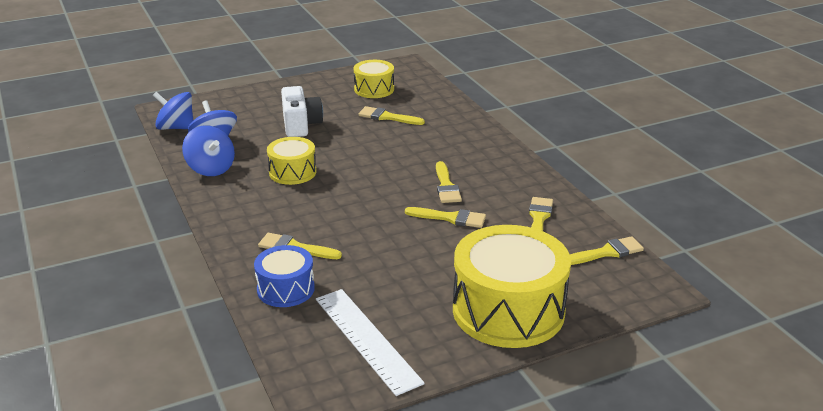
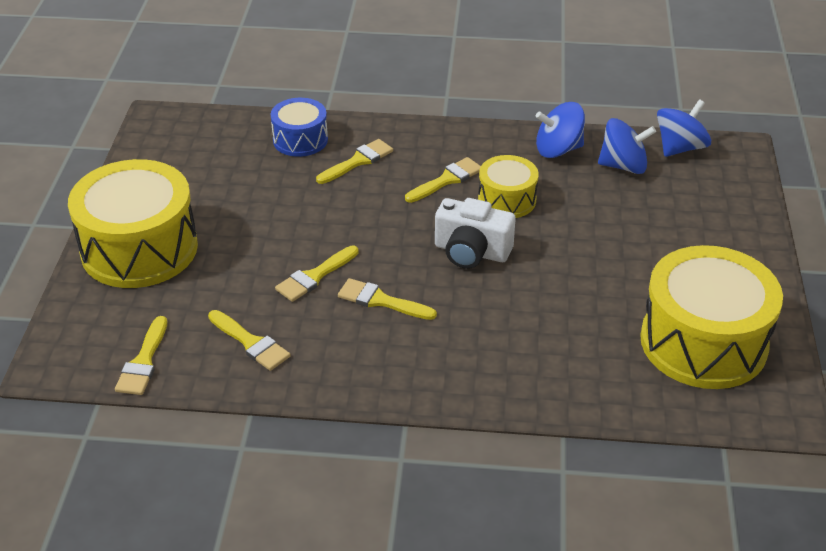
camera: 120 degrees right, 10 degrees up
(301, 125) = (625, 239): white camera -> white camera (471, 252)
(366, 339) = (192, 160): white ruler -> none
(374, 89) = (703, 342): yellow drum -> yellow drum, size x1.89
(387, 117) = (600, 321): yellow brush -> yellow brush (447, 180)

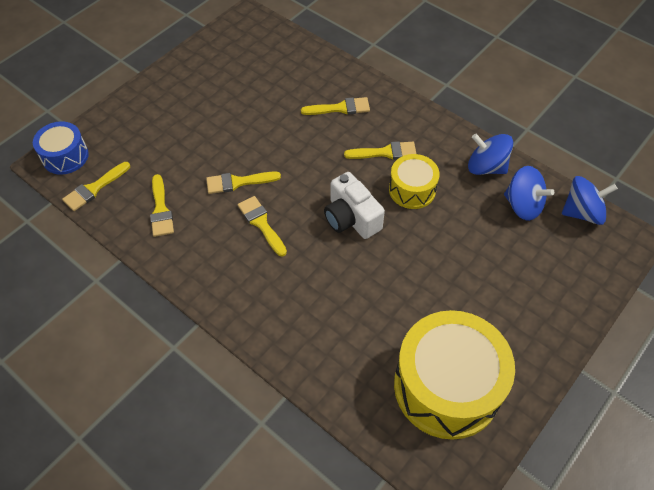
camera: 35 degrees right, 15 degrees up
(139, 249) = (158, 107): yellow drum -> none
(300, 140) = (318, 73): blue drum -> blue drum (65, 156)

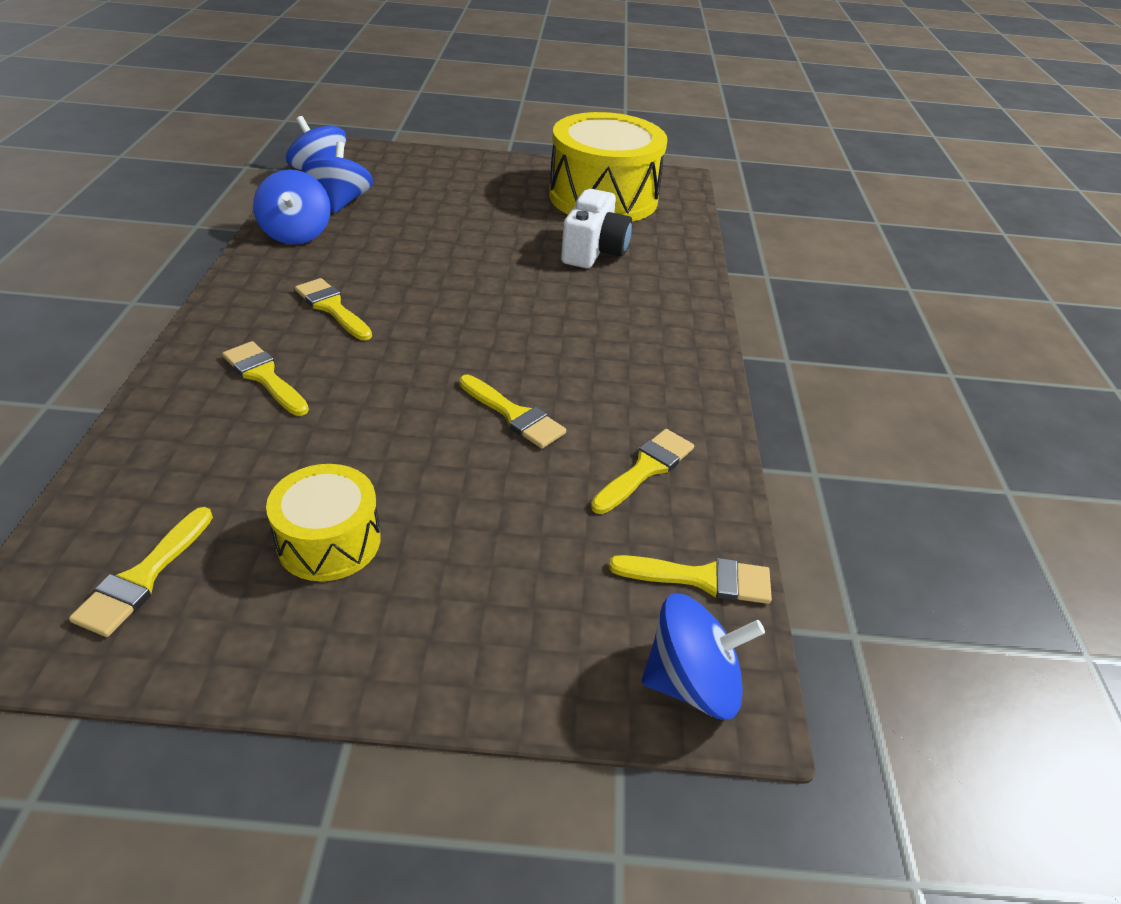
camera: 130 degrees left, 15 degrees down
(65, 156) = (692, 683): blue drum -> blue spinning top
(261, 223) = (559, 363): yellow brush -> yellow brush (143, 577)
(351, 218) = (474, 299): white camera -> white camera (594, 251)
(412, 190) = (383, 271): yellow drum -> yellow drum (329, 541)

